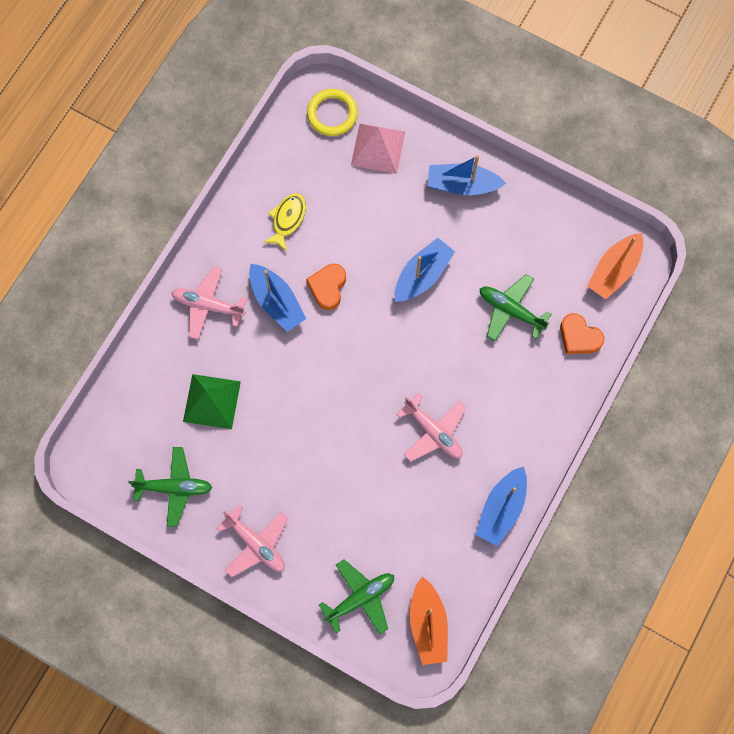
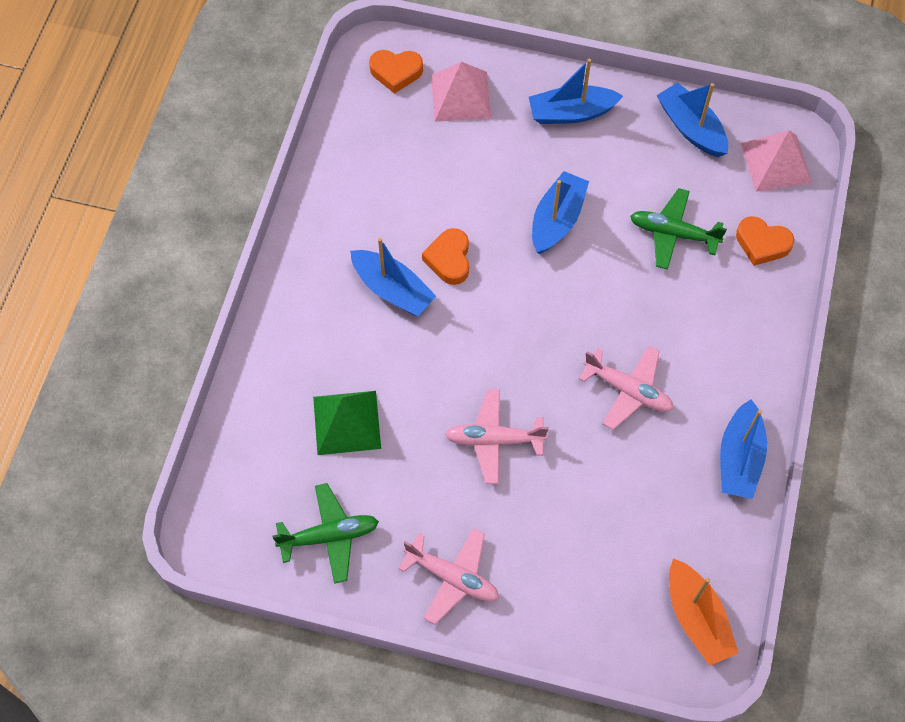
camera: 15 degrees left, 10 degrees down
(208, 305) = (310, 313): pink plane -> pink plane (494, 440)
(287, 220) = (378, 196): yellow fish -> none
(332, 114) = (396, 72): yellow ring -> orange heart
(360, 598) = (603, 609): green plane -> none
(555, 222) = (691, 128): none -> blue boat
(614, 270) = (776, 163): orange boat -> pink pyramid

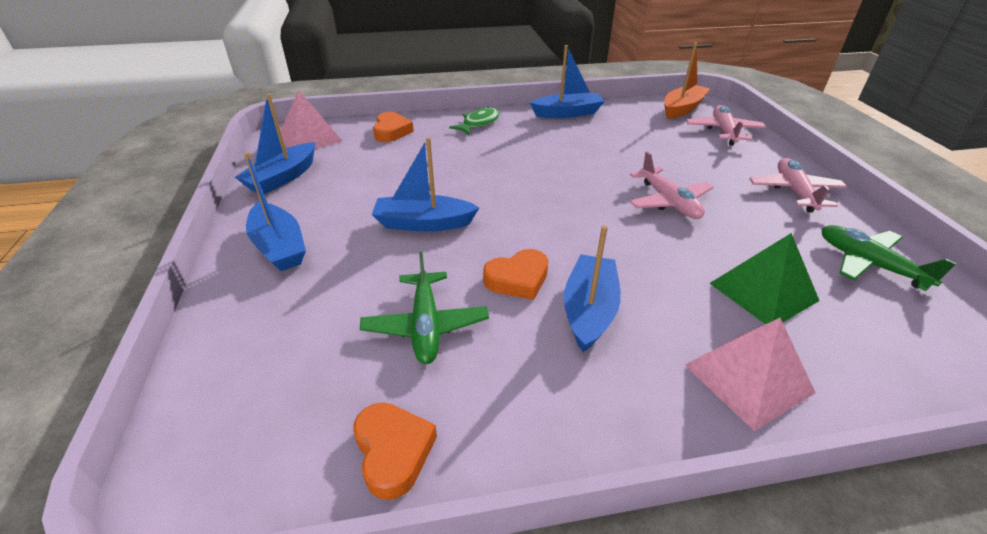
camera: 115 degrees left, 25 degrees down
(396, 72) = (229, 437): orange heart -> orange heart (393, 451)
(461, 96) = (269, 343): pink pyramid -> pink pyramid (748, 378)
(628, 390) = (561, 156): pink plane -> pink plane (723, 131)
(673, 233) = (403, 165): green plane -> green plane (425, 325)
(749, 342) = (479, 123): none -> green fish

